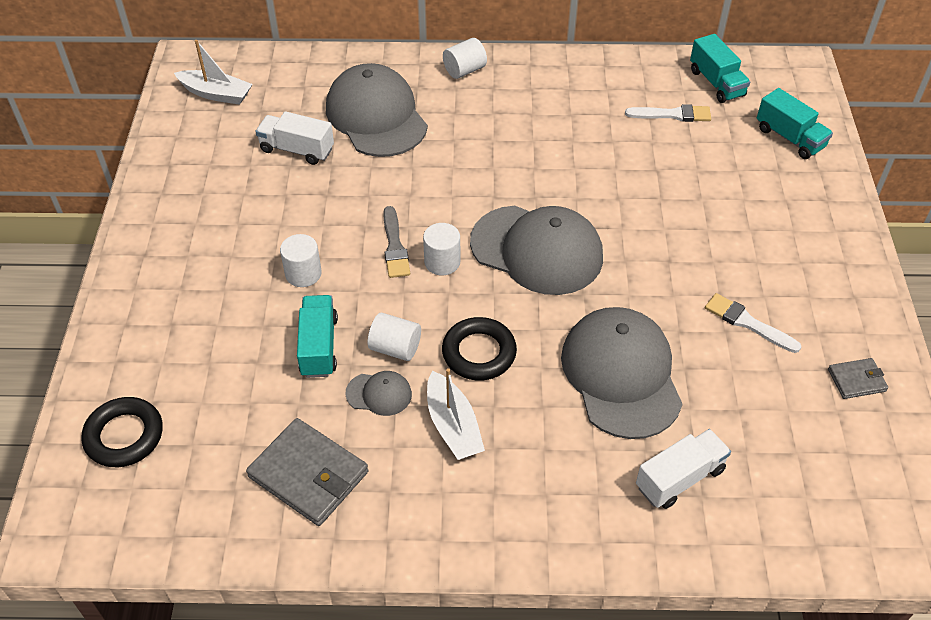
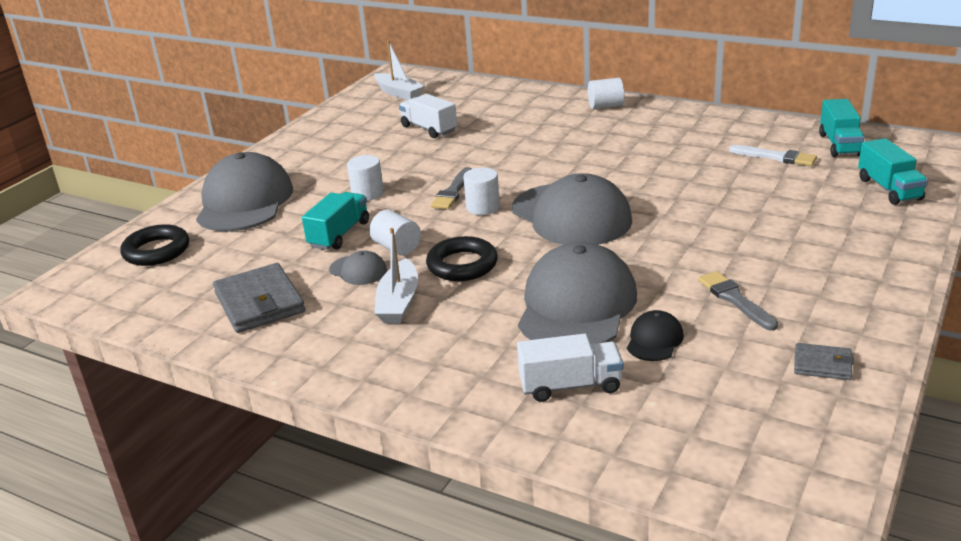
camera: 30 degrees right, 20 degrees down
(376, 116) = (508, 121): grey cap -> grey cap (244, 202)
(713, 396) = (654, 340): none -> black cap
(747, 323) = (735, 299): white brush -> grey brush

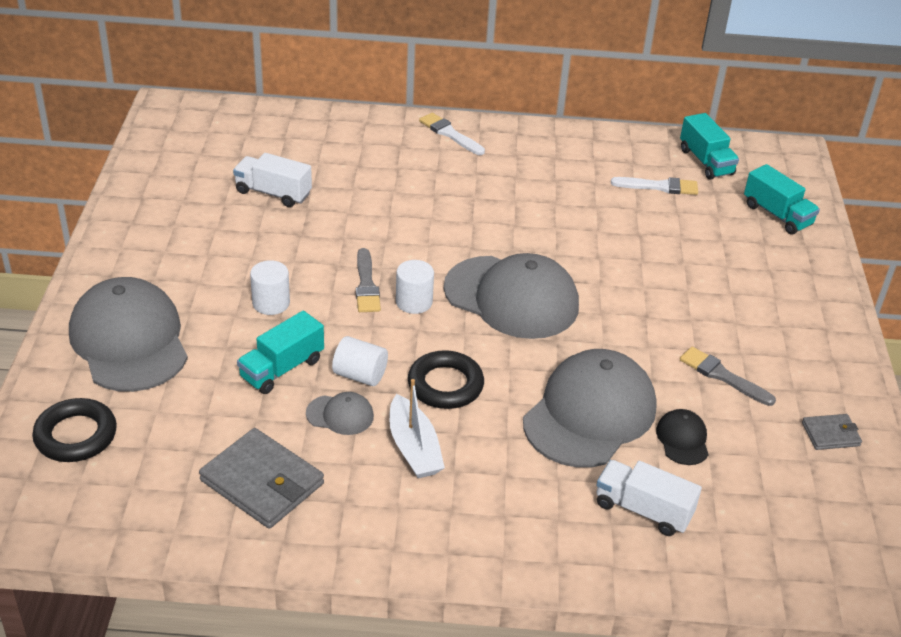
camera: 30 degrees left, 10 degrees up
(339, 234) = (282, 369): turquoise truck -> turquoise truck turned 135 degrees counterclockwise
(399, 93) = (195, 138): white boat -> none
(570, 385) = (643, 510): white truck -> white truck turned 120 degrees counterclockwise
(576, 306) = (589, 414): grey cap -> grey cap turned 45 degrees clockwise
(605, 106) = (450, 134): white cylinder -> white brush

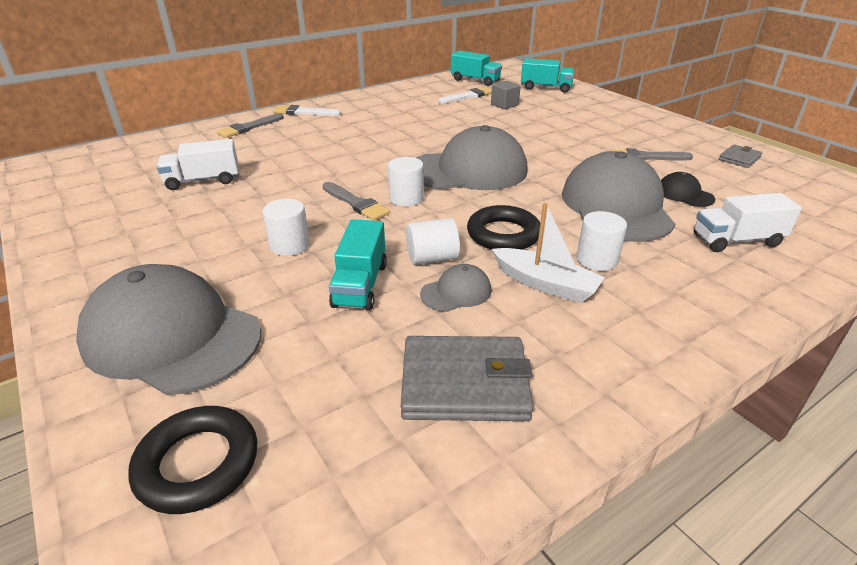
camera: 35 degrees left, 5 degrees down
(376, 135) = (249, 127): none -> grey brush
(486, 452) = (596, 260): none -> white cylinder
(681, 221) = (504, 105): none -> grey cube

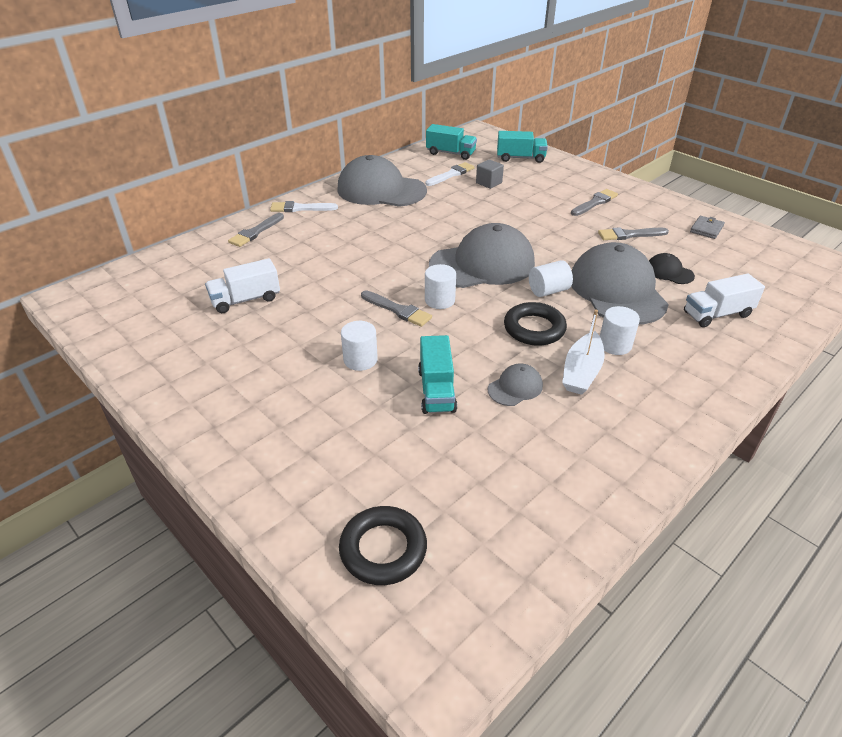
camera: 10 degrees left, 5 degrees up
(172, 336) = (306, 455): grey cap -> grey cap (381, 190)
(432, 258) = (484, 358): white cylinder -> white cylinder (548, 291)
(464, 383) = (548, 462): grey wallet -> none
(545, 284) = (581, 372): white boat -> white boat turned 90 degrees clockwise
(614, 127) = (595, 203): none -> grey brush

